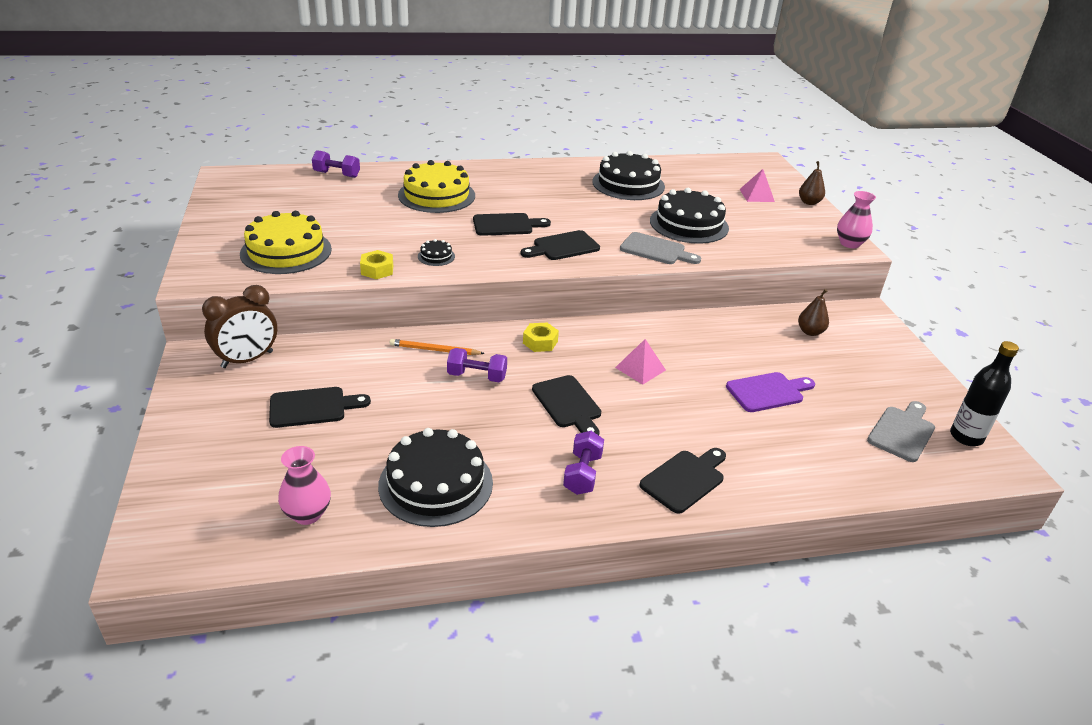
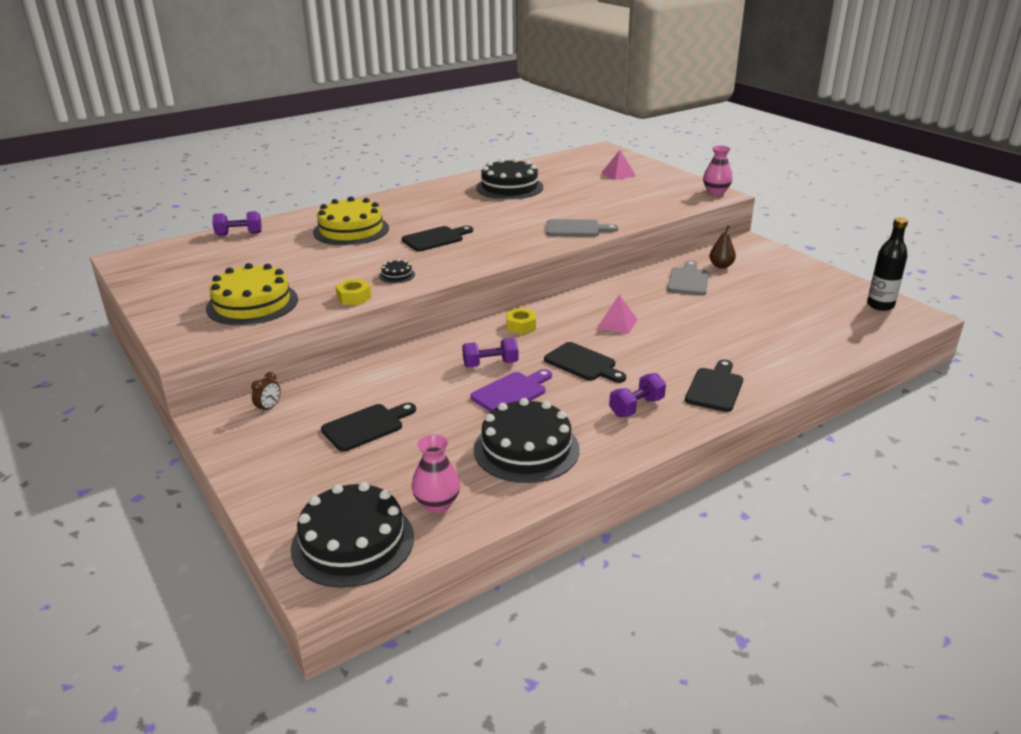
camera: 20 degrees left, 5 degrees down
(247, 360) = (269, 408): brown clock -> brown clock, size x0.46
(434, 350) = (436, 355): orange pencil -> none
(563, 247) = (499, 244): black cutting board -> none
(582, 474) = (636, 407): purple dumbbell -> purple dumbbell turned 60 degrees clockwise
(689, 224) = (585, 205): black cake -> black cake (353, 542)
(768, 392) = (725, 313): purple cutting board -> purple cutting board (511, 392)
(809, 202) = (662, 171): brown pear -> none
(902, 432) = (837, 314): grey cutting board -> grey cutting board (688, 280)

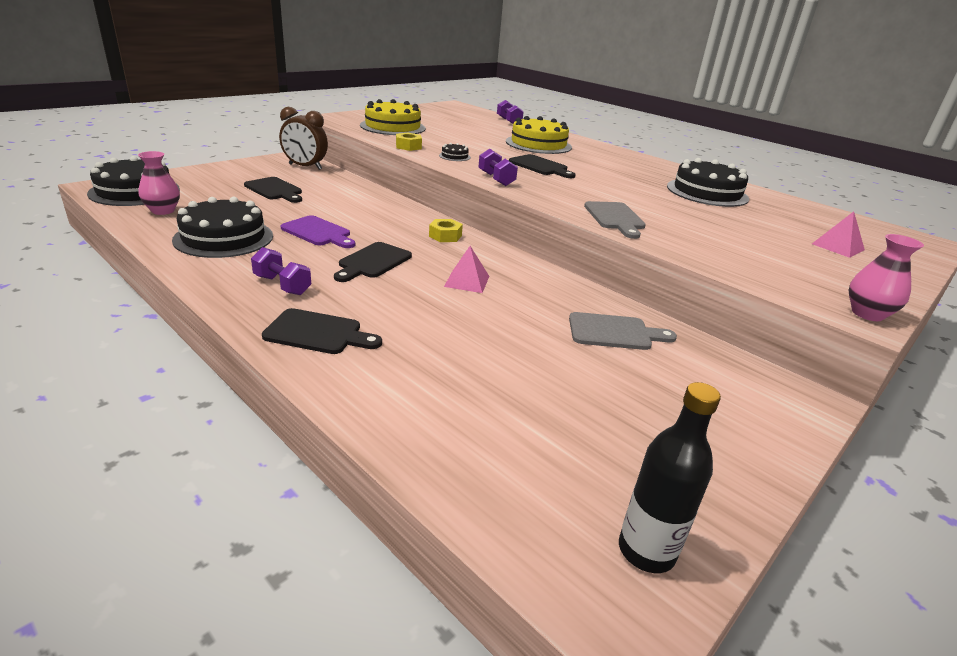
camera: 75 degrees right, 0 degrees up
(269, 408) = (305, 167): brown clock -> brown clock, size x2.18
(490, 364) = (368, 225): purple dumbbell -> purple dumbbell (496, 179)
(721, 266) = (686, 363): brown pear -> none

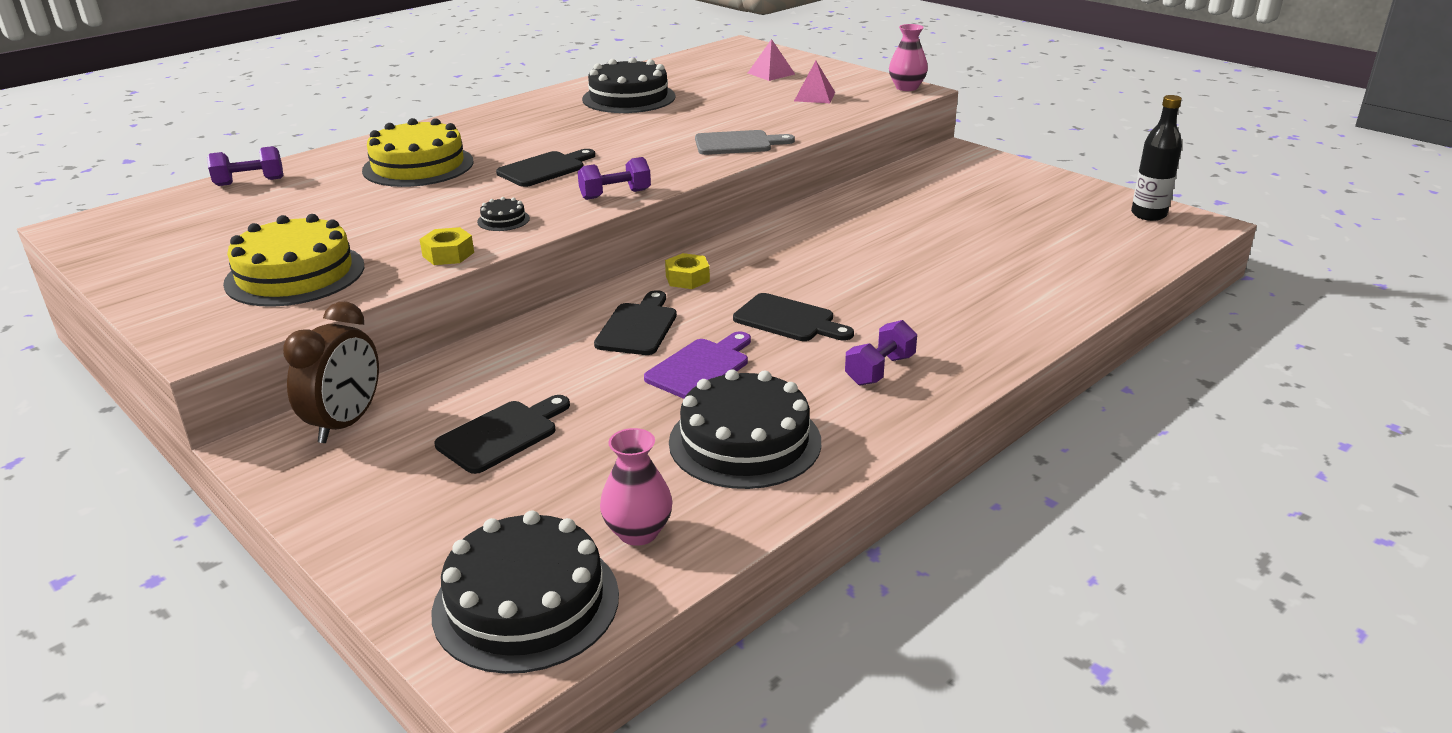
camera: 85 degrees left, 0 degrees up
(318, 333) = (976, 335): black cutting board -> black cutting board (638, 327)
(467, 281) = (818, 264): pink pyramid -> pink pyramid (814, 96)
(614, 332) = (895, 202): grey cutting board -> none

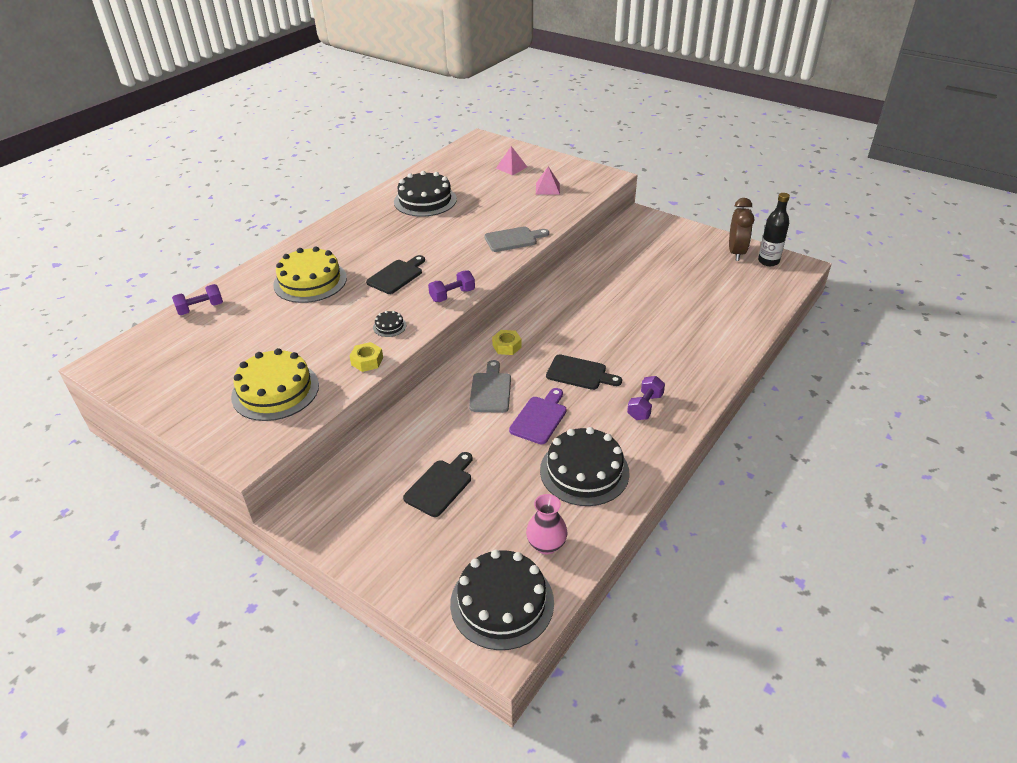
camera: 10 degrees left, 10 degrees up
(346, 423) = (341, 490): brown clock -> brown clock (736, 252)
(638, 327) = (490, 390): black cutting board -> grey cutting board
(906, 88) = (604, 174): pink vase -> none

